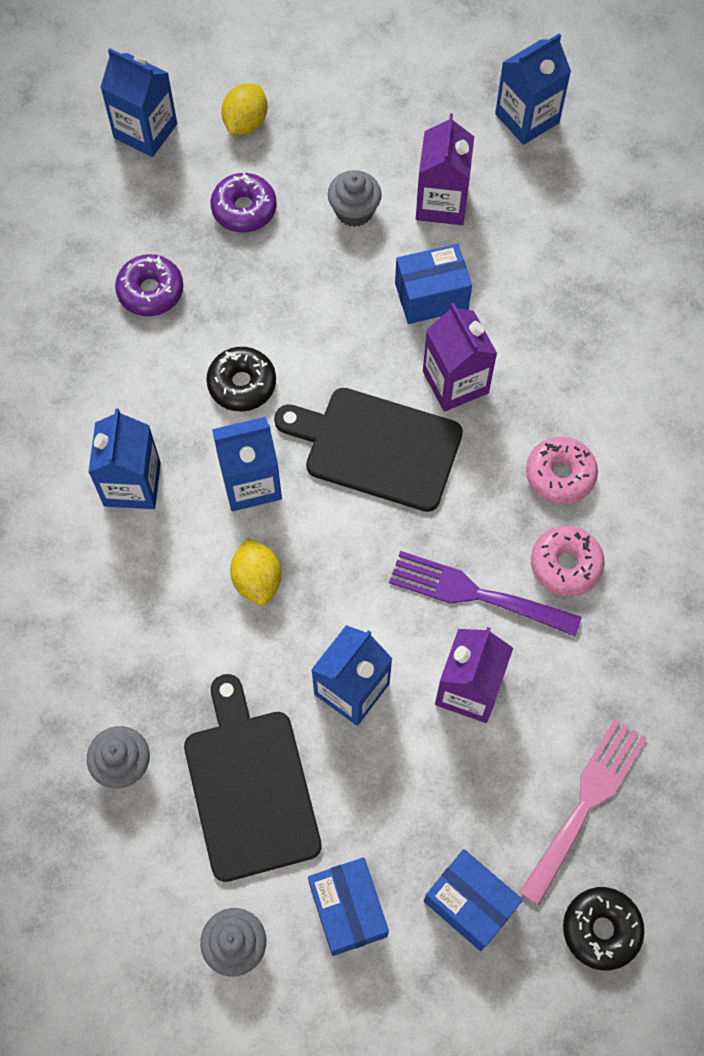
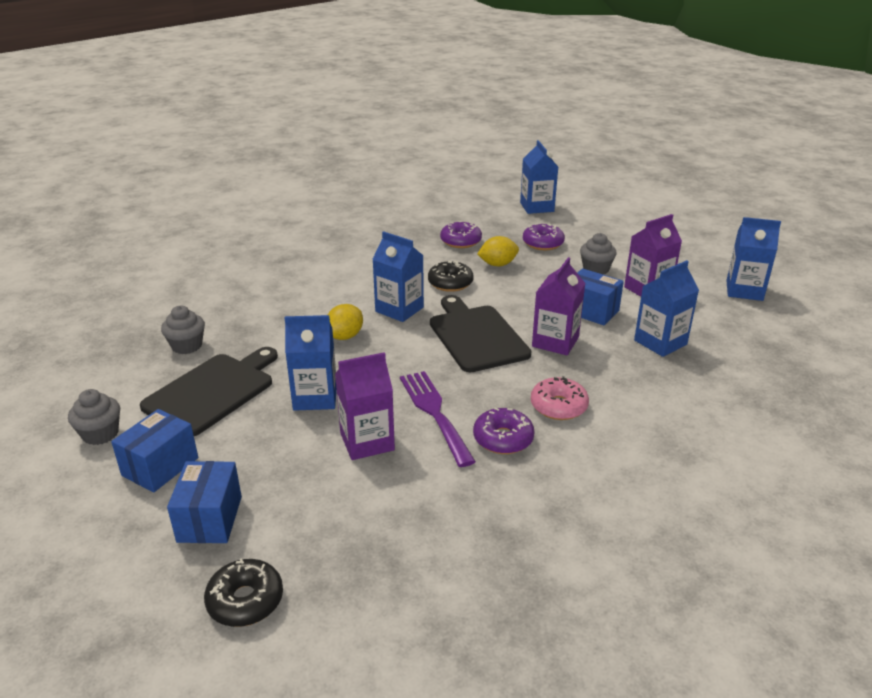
camera: 50 degrees right, 35 degrees down
(132, 484) = (352, 280): blue carton -> blue carton (660, 342)
(245, 123) = (586, 225): yellow lemon -> yellow lemon (497, 264)
(565, 564) = (503, 439): pink donut -> purple donut
(586, 803) = (341, 538): pink fork -> none

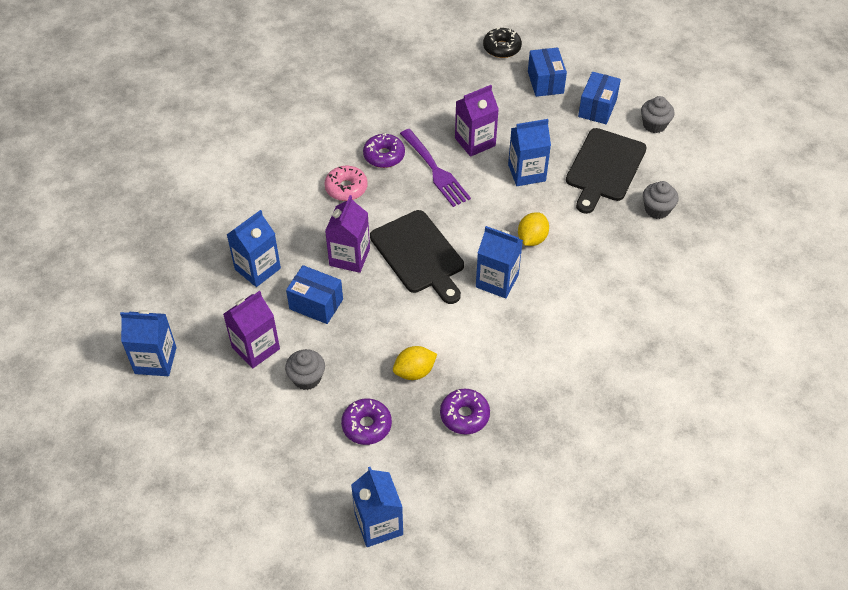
camera: 170 degrees right, 20 degrees up
(450, 283) = (458, 329): black donut -> none

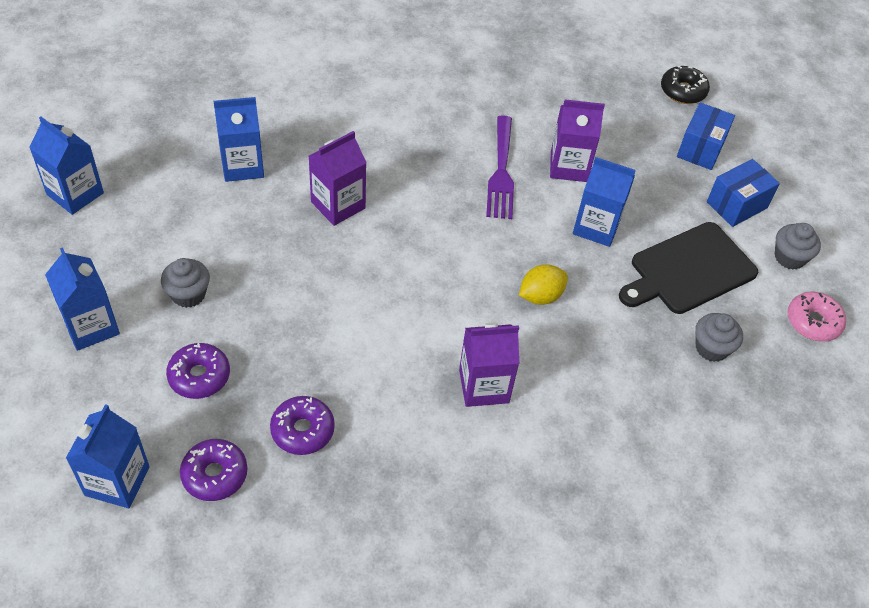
camera: 30 degrees right, 0 degrees up
(256, 348) = (170, 237): purple carton -> purple carton (484, 386)
(316, 304) = (264, 230): blue box -> none
(346, 188) = (396, 139): pink donut -> pink donut (813, 322)
(384, 156) = (462, 129): purple donut -> purple donut (215, 474)
(414, 372) = (295, 354): yellow lemon -> none
(419, 255) = (408, 243): black cutting board -> none
(497, 281) = (463, 316): blue carton -> blue carton (91, 326)

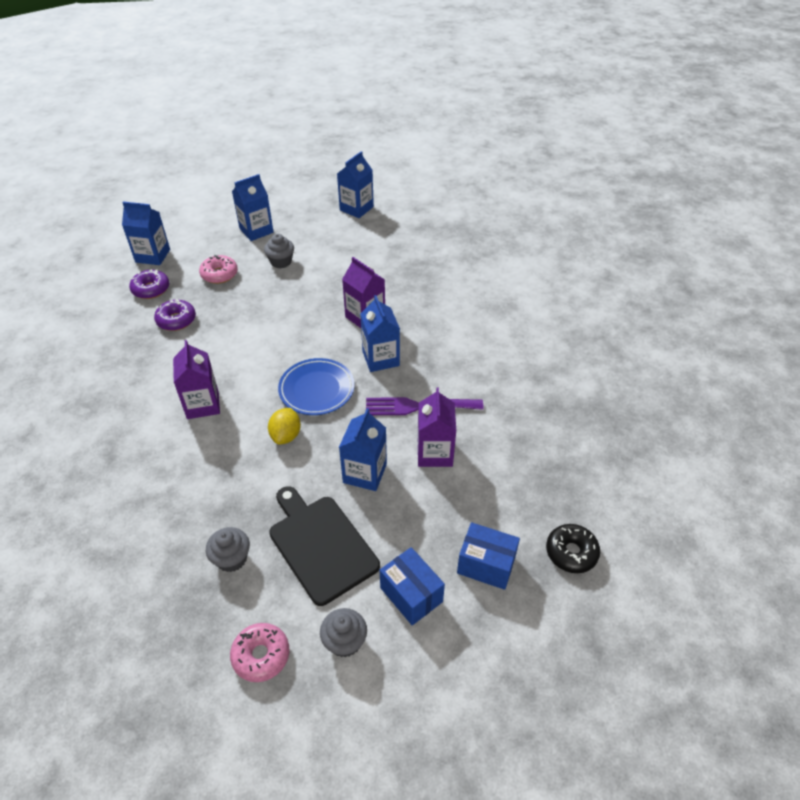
camera: 90 degrees right, 5 degrees down
(199, 376) = (219, 274): purple donut -> pink donut
(242, 166) = (394, 269): blue carton -> blue carton (380, 358)
(466, 263) = (317, 389): none -> blue plate
(540, 296) = (286, 435): yellow lemon -> yellow lemon turned 45 degrees clockwise

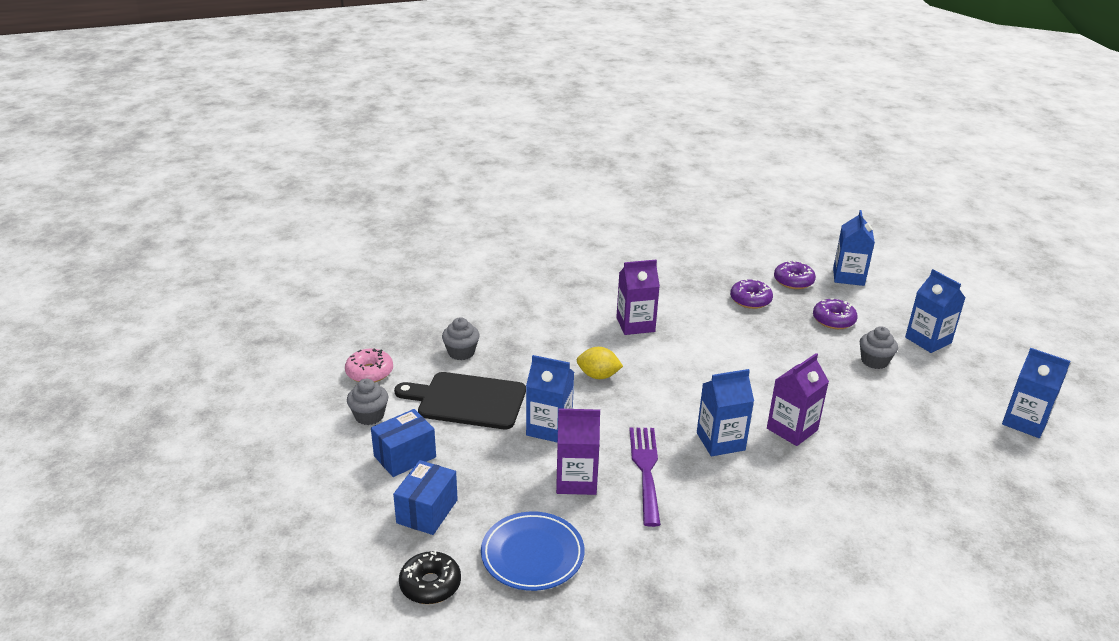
camera: 90 degrees right, 15 degrees down
(219, 274) = (833, 320): pink donut -> purple donut
(317, 389) = (663, 394): blue plate -> blue plate (532, 555)
(320, 545) = (467, 400): black cutting board -> black cutting board turned 135 degrees counterclockwise

